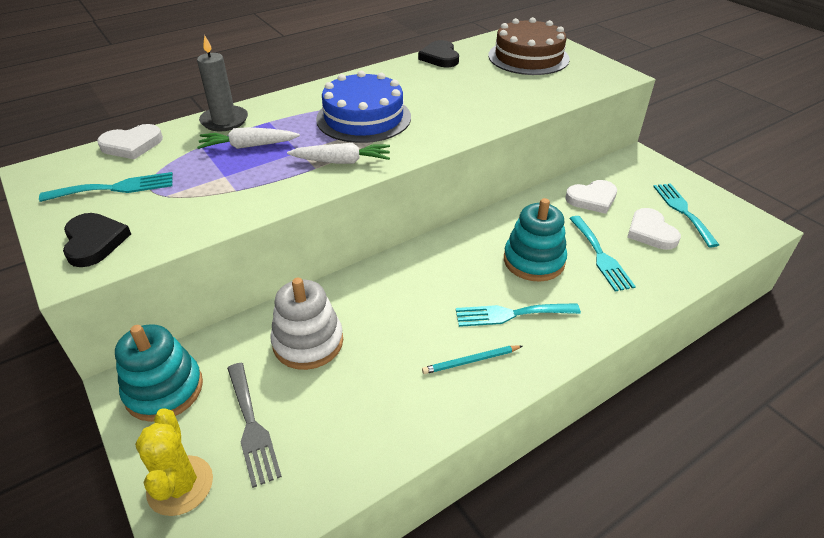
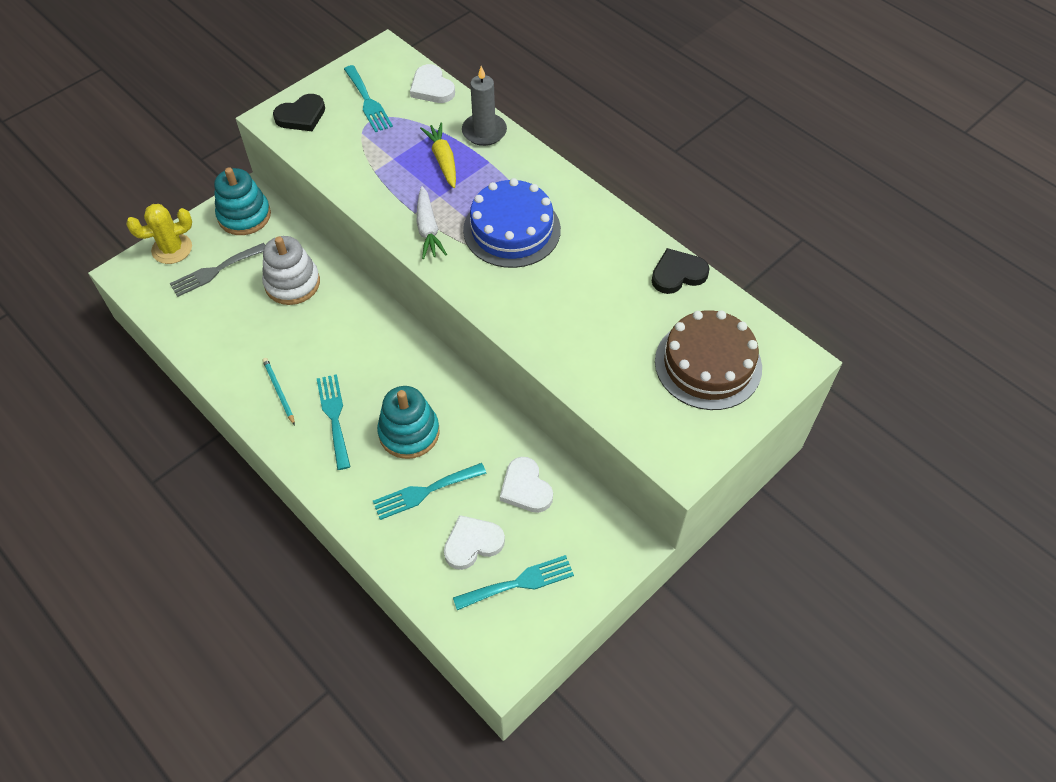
camera: 80 degrees right, 15 degrees up
(249, 146) = (443, 160): white carrot -> yellow carrot

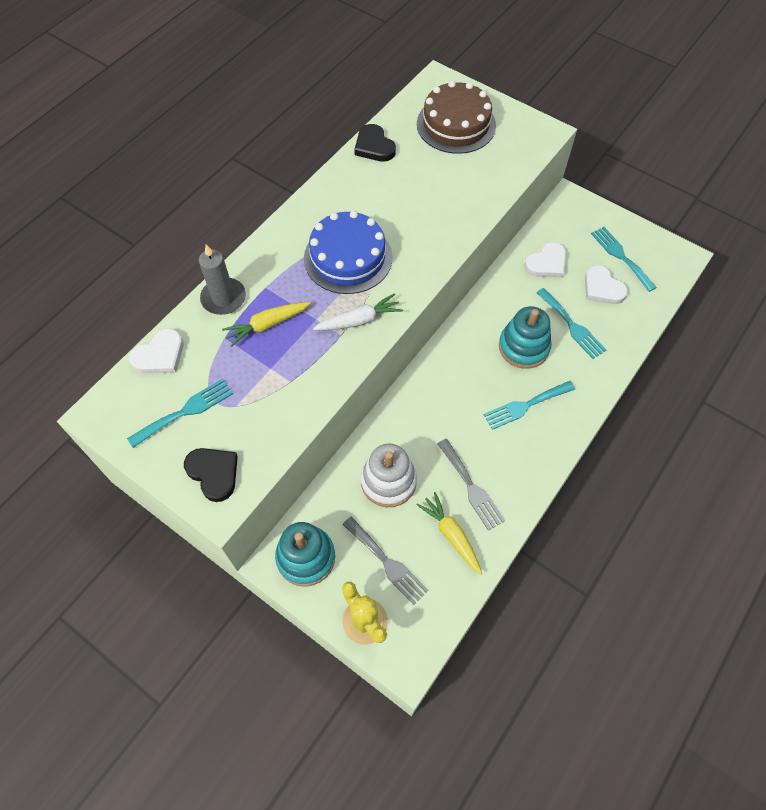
camera: 100 degrees left, 5 degrees up
(219, 323) = (451, 535): none -> yellow carrot
(261, 348) = (471, 487): none -> grey fork
(279, 391) = (513, 457): turquoise pencil -> none

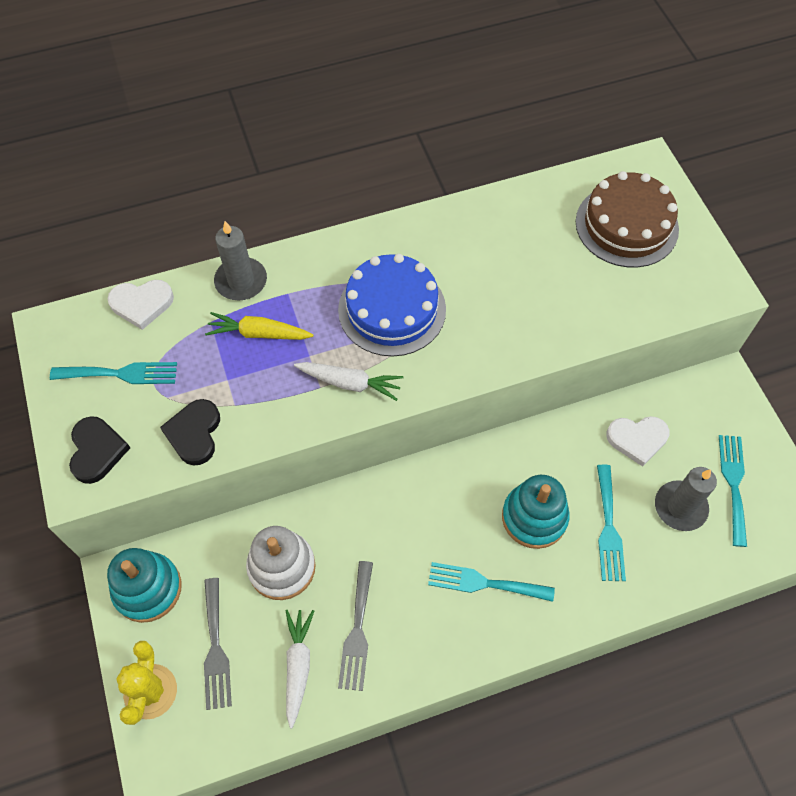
camera: 35 degrees right, 0 degrees up
(374, 146) = (516, 203): black heart -> black heart (194, 433)
(451, 535) = (298, 666): yellow carrot -> white carrot
(602, 288) = (680, 507): white heart -> grey candle

